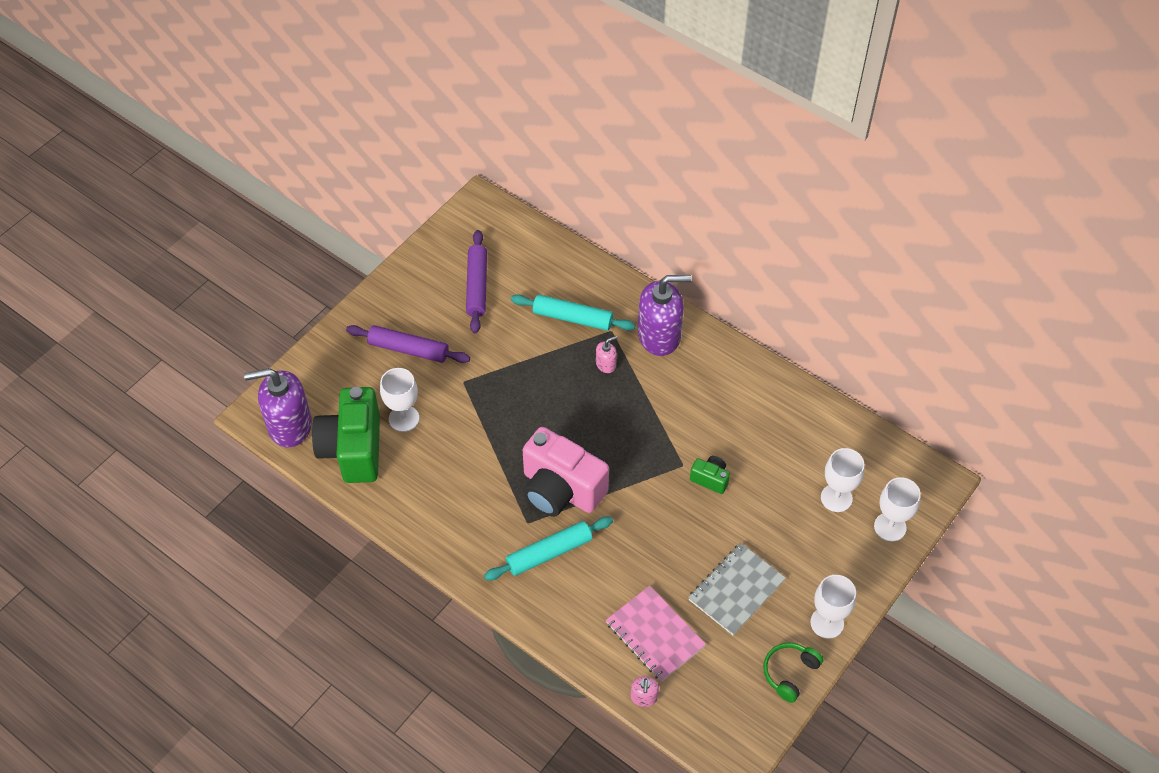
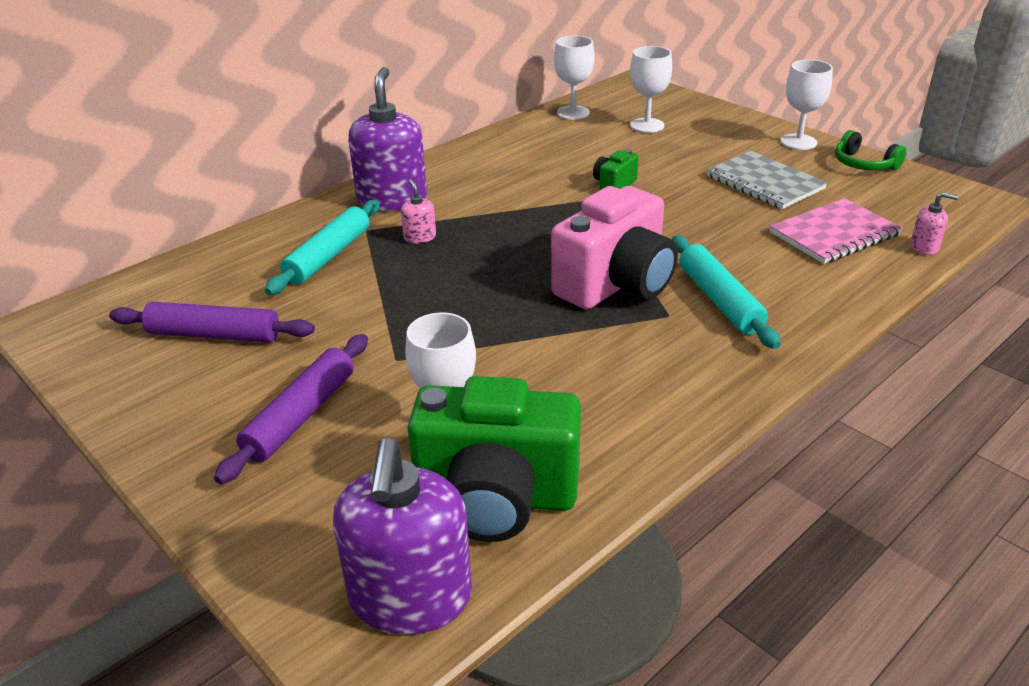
camera: 80 degrees left, 20 degrees down
(890, 527) = (683, 106): white goblet -> white goblet (573, 113)

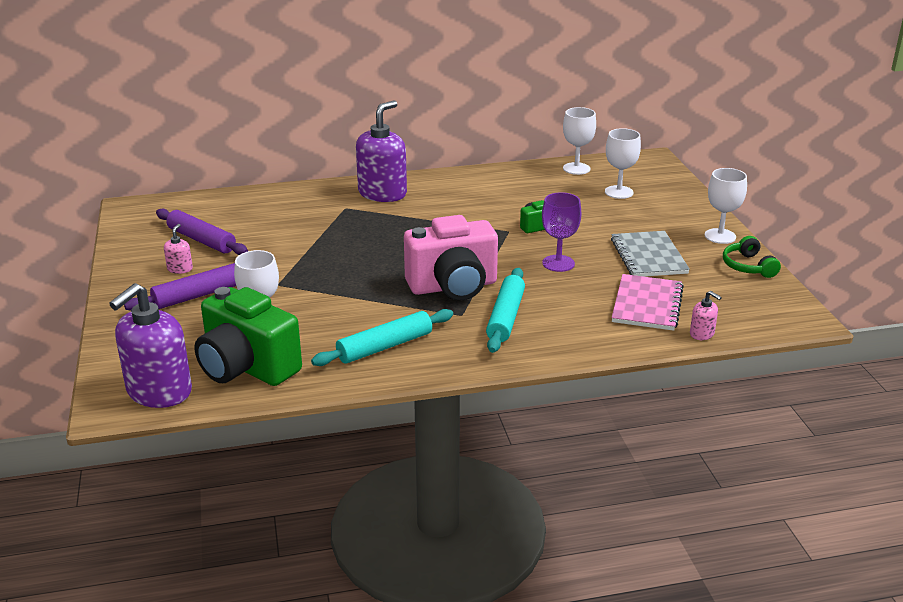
camera: 30 degrees right, 5 degrees down
(328, 256) = (306, 216): turquoise rolling pin -> turquoise rolling pin (385, 347)
(420, 237) = (371, 222): pink soap dispenser -> pink soap dispenser (180, 269)
(690, 219) = (558, 263): none -> purple goblet
(834, 234) = (647, 304): pink notebook -> pink notebook turned 75 degrees counterclockwise

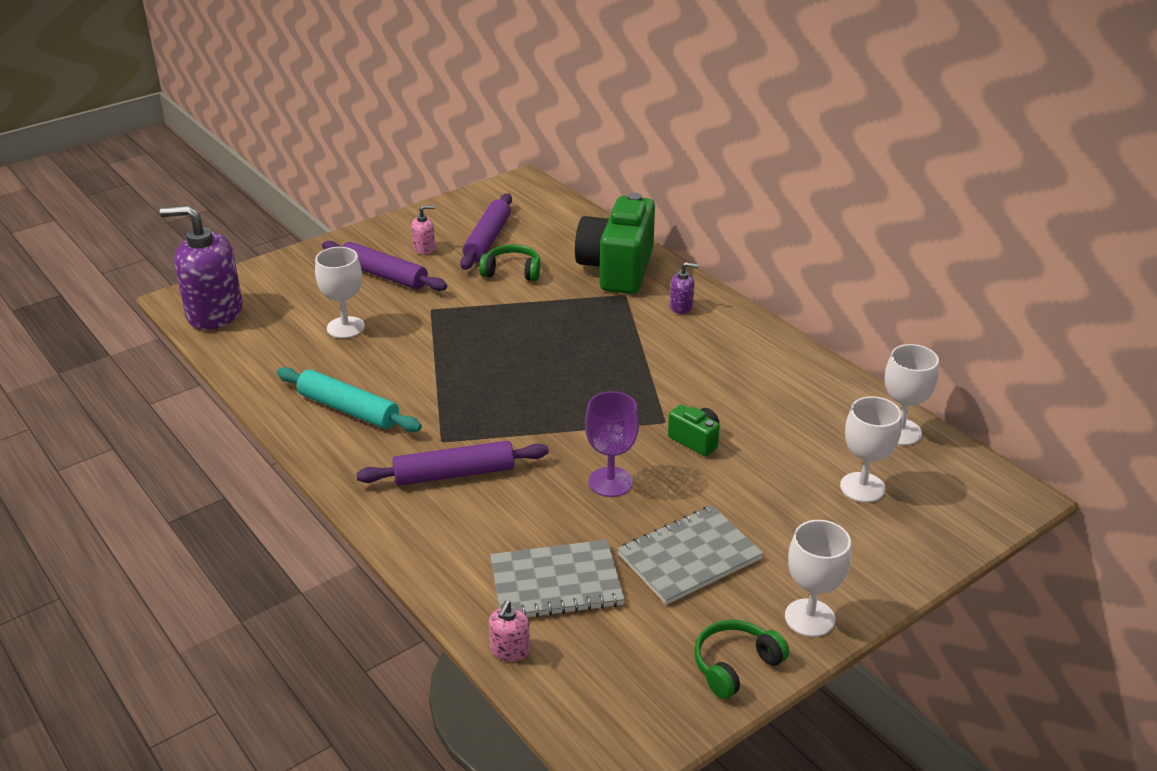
camera: 65 degrees right, 5 degrees up
(247, 367) = (272, 343): green camera -> green camera (617, 269)
(263, 240) = (512, 271): none -> green headphones
(382, 193) = (681, 307): purple soap dispenser -> purple soap dispenser, size x0.44
(453, 287) = (498, 418): pink camera -> none
(505, 317) = (454, 474): turquoise rolling pin -> purple rolling pin
(647, 304) = (556, 583): pink notebook -> grey notebook

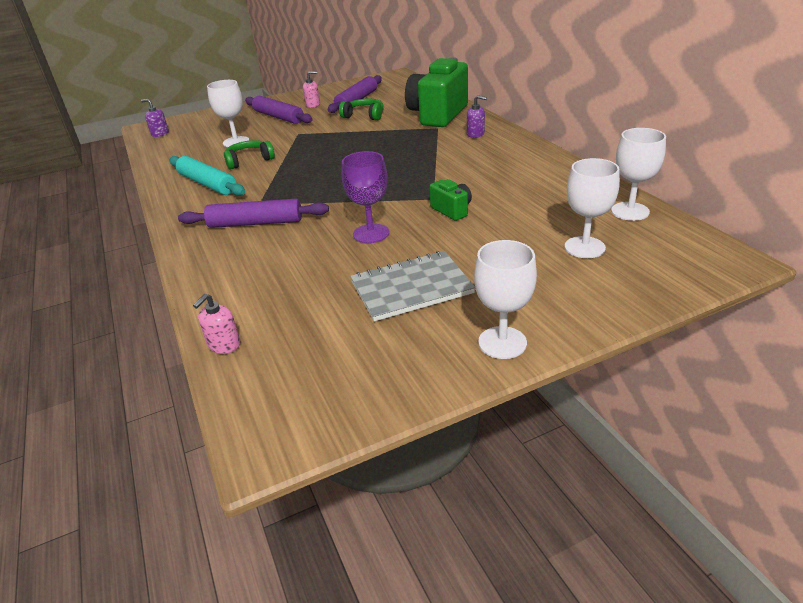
camera: 15 degrees right, 0 degrees up
(214, 313) = (160, 134): purple soap dispenser -> purple soap dispenser, size x0.44
(556, 583) = (290, 299): grey notebook -> none
(735, 665) = (415, 376): green headphones -> green headphones (249, 160)

